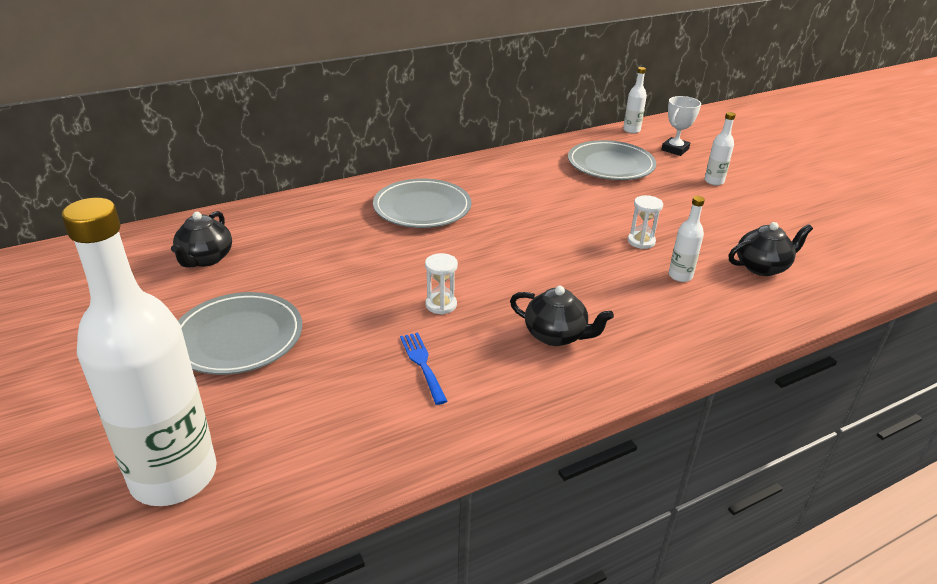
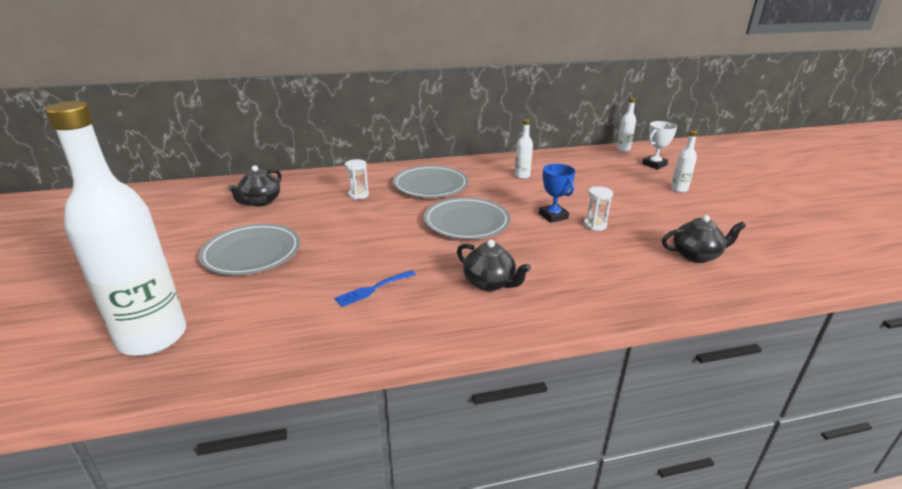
camera: 15 degrees right, 5 degrees down
(422, 364) = (373, 289): blue fork -> blue fork turned 120 degrees counterclockwise
(441, 305) = (409, 250): white hourglass -> white hourglass (358, 195)
(589, 235) = (553, 216): none -> blue trophy
(610, 165) = (594, 170): grey plate -> grey plate (466, 222)
(680, 276) = (618, 253): white bottle -> white bottle (522, 176)

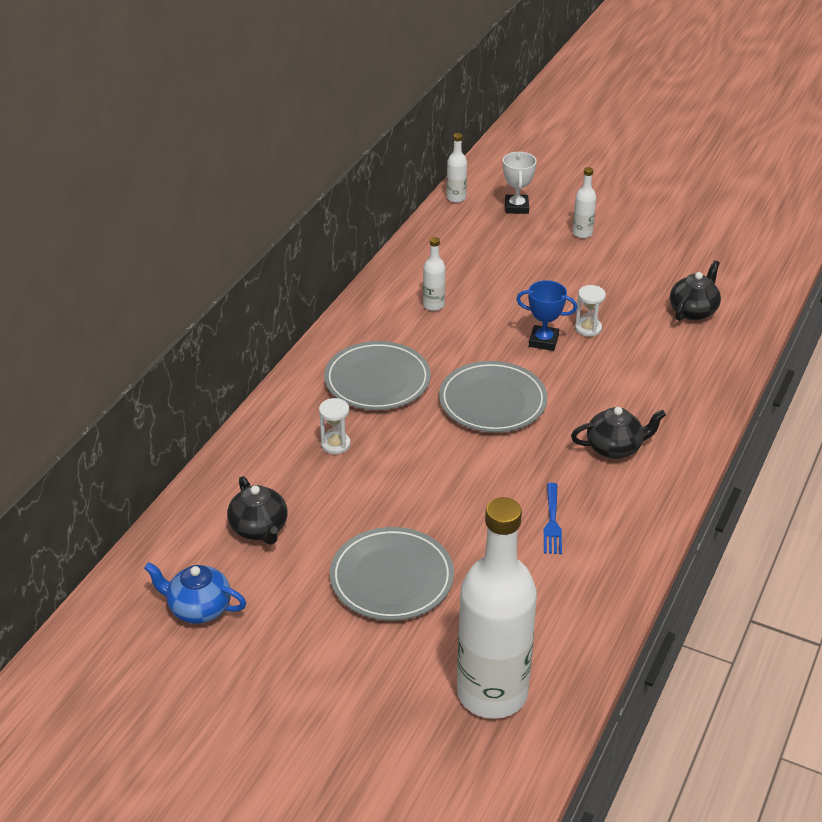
camera: 50 degrees left, 10 degrees up
(176, 210) = (198, 608): none -> blue teapot

